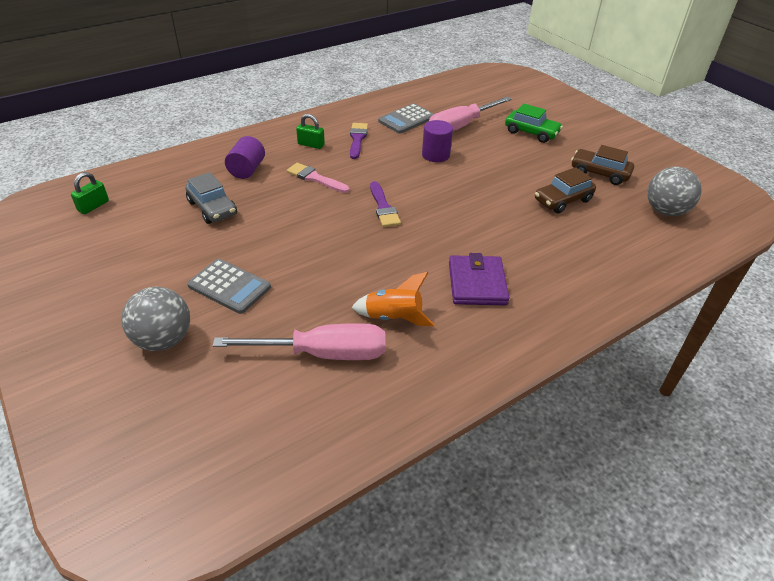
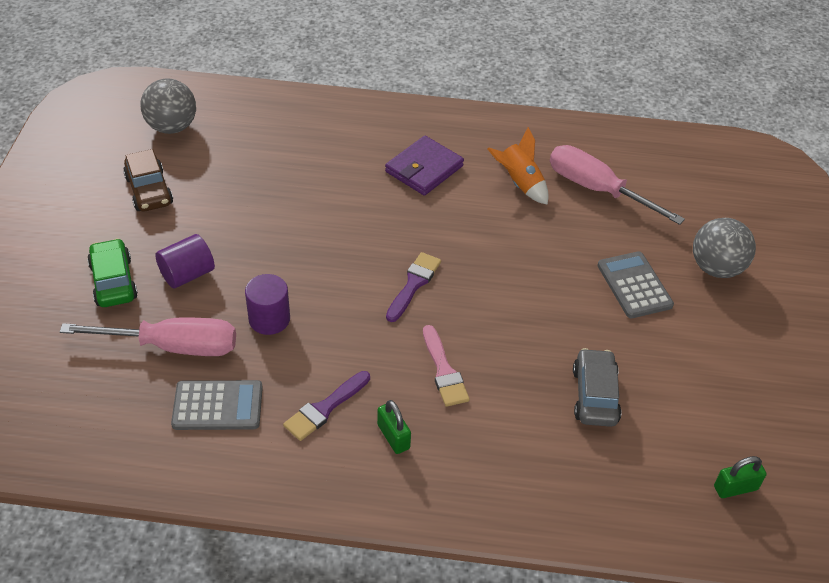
camera: 140 degrees left, 5 degrees up
(247, 170) = (513, 438): purple cylinder -> purple cylinder (187, 274)
(562, 200) = (236, 188): brown car -> none

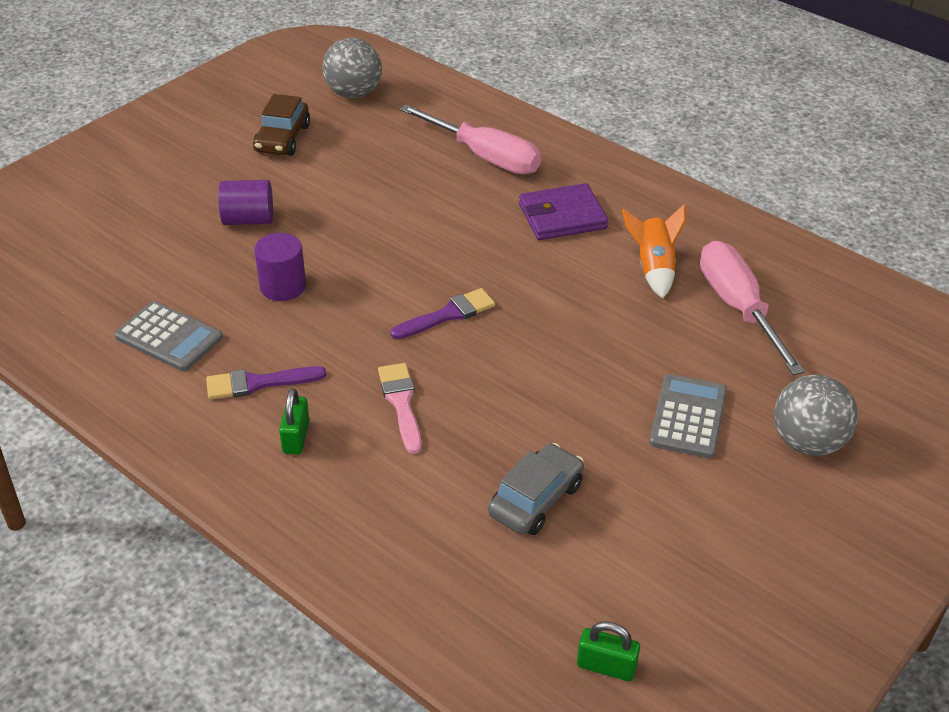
camera: 35 degrees right, 5 degrees down
(113, 281) = (182, 200): green car -> none
(172, 346) = (179, 272): pink screwdriver -> pink screwdriver (484, 157)
(444, 370) = (401, 403): pink brush -> pink brush turned 150 degrees clockwise

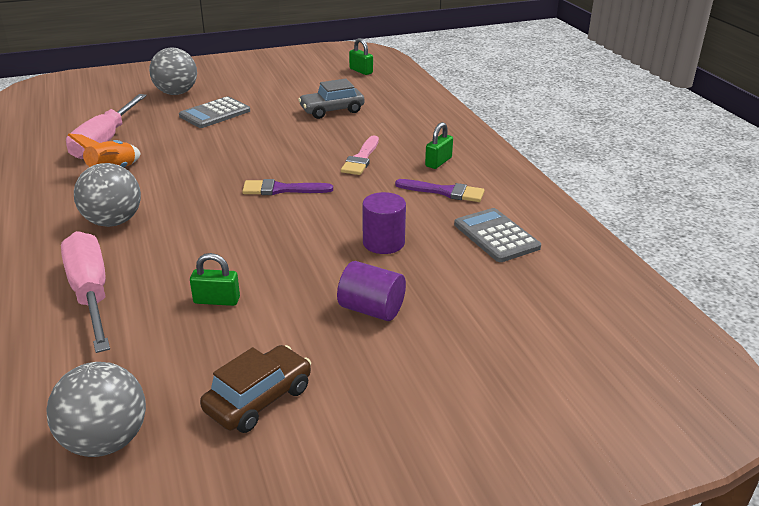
camera: 150 degrees left, 10 degrees down
(381, 184) = (217, 300): none -> green padlock
(562, 216) = (113, 222): purple wallet -> grey ball

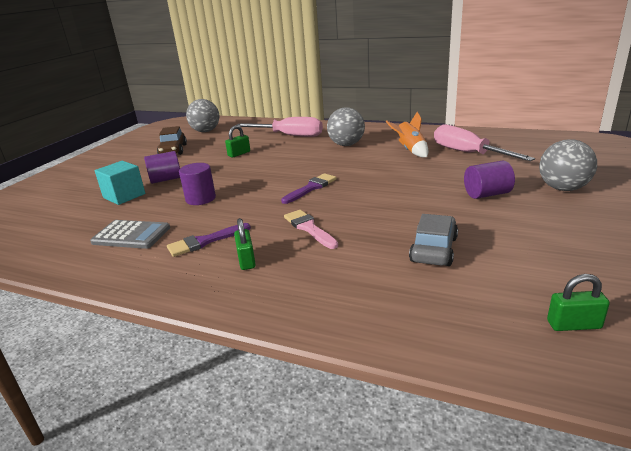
camera: 135 degrees right, 5 degrees down
(215, 113) = (487, 194): grey calculator -> purple cylinder
(451, 309) = (124, 196): none -> turquoise cube

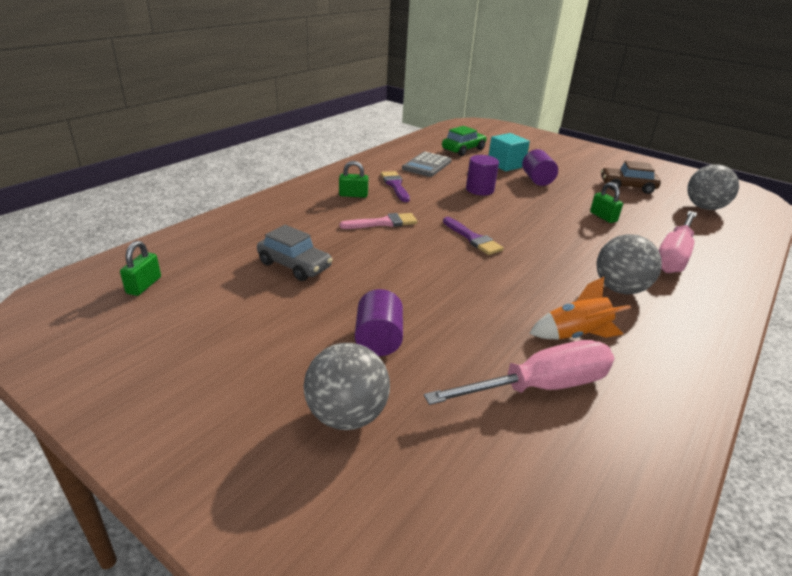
camera: 100 degrees right, 5 degrees up
(70, 223) = (463, 149): none -> green car

